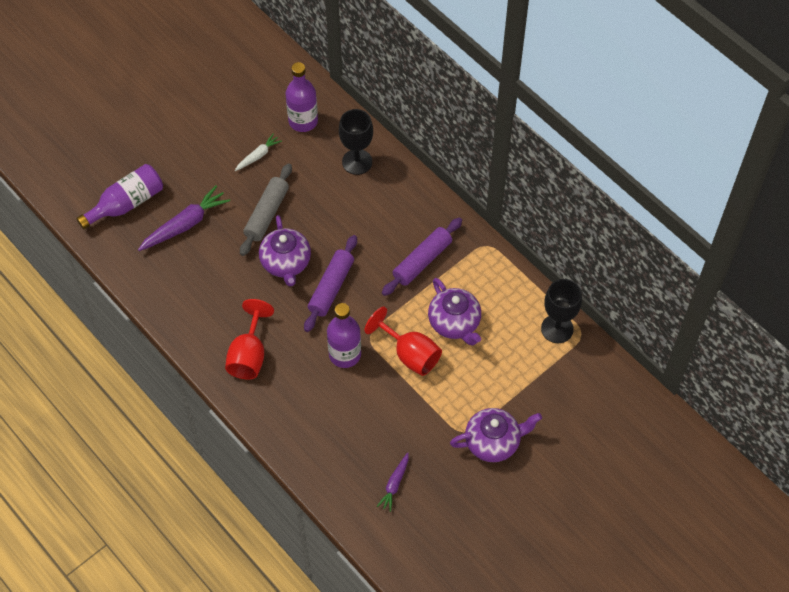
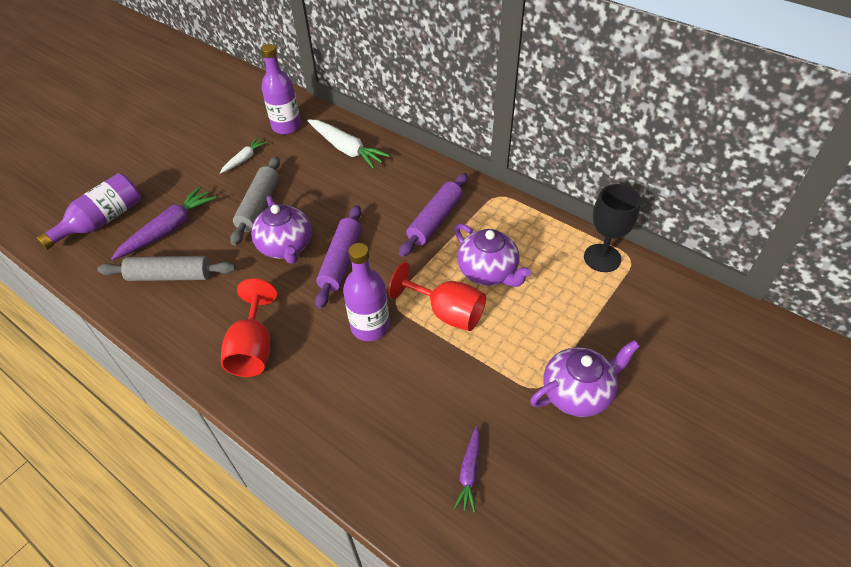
camera: 10 degrees left, 10 degrees down
(185, 274) = (170, 276): none -> grey rolling pin
(357, 162) = (346, 149): black goblet -> white carrot

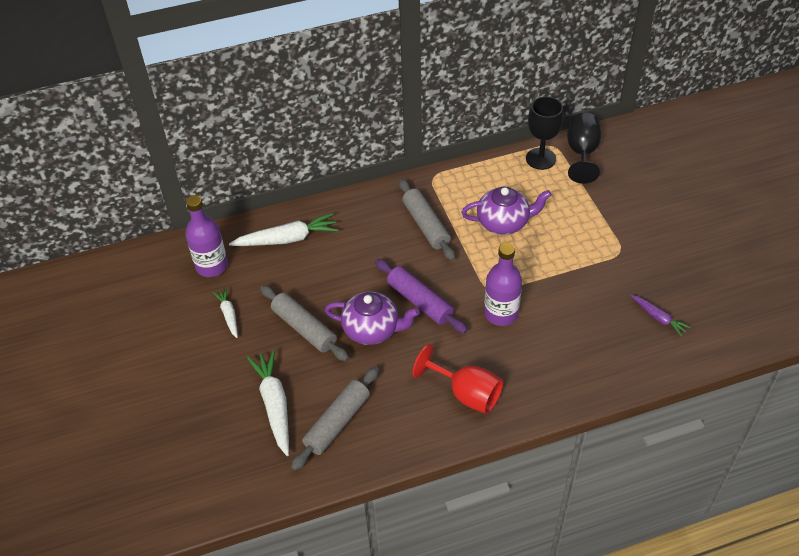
camera: 55 degrees left, 0 degrees up
(102, 221) = (213, 454): purple bottle -> none
(169, 229) = (274, 405): purple carrot -> white carrot
(435, 220) = (426, 225): purple rolling pin -> grey rolling pin
(447, 313) = (523, 264): red goblet -> none
(577, 392) = (638, 234): purple teapot -> none
(646, 286) = (582, 153): none -> black goblet

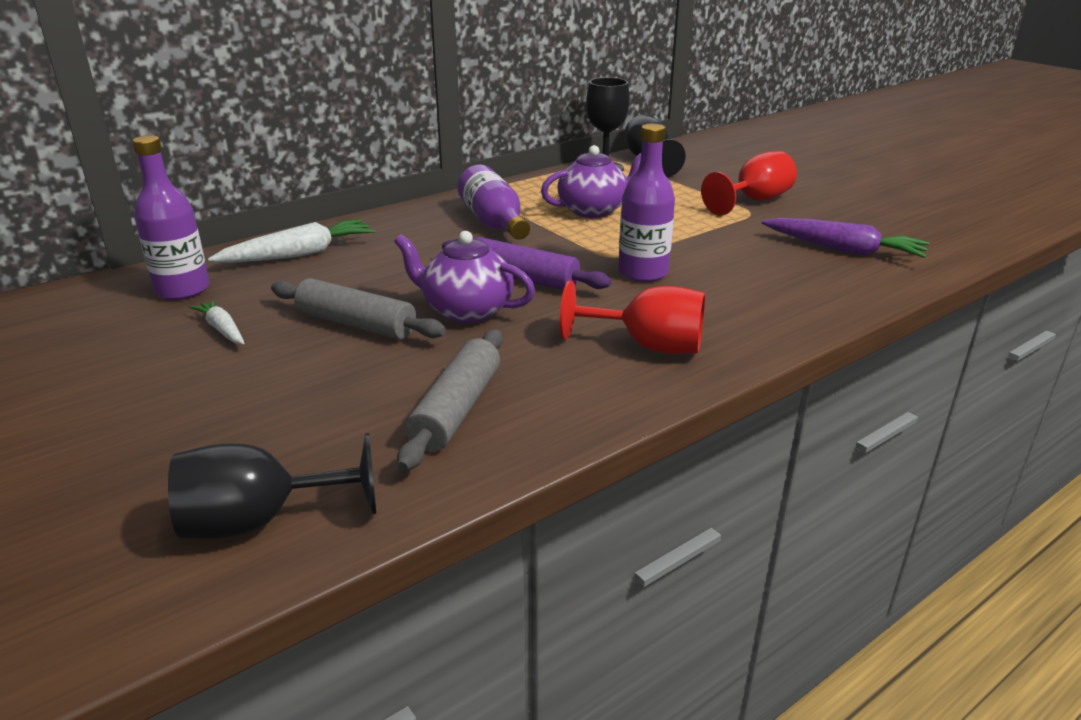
camera: 20 degrees left, 20 degrees down
(224, 479) = (260, 521): none -> black goblet
(274, 405) = (334, 408): white carrot -> none
(372, 329) = (466, 310): purple teapot -> purple teapot turned 150 degrees counterclockwise
(426, 225) = (494, 223): grey rolling pin -> purple bottle
(632, 235) = (754, 201): none -> red goblet
(658, 318) = (843, 250): purple carrot -> purple carrot, size x1.77

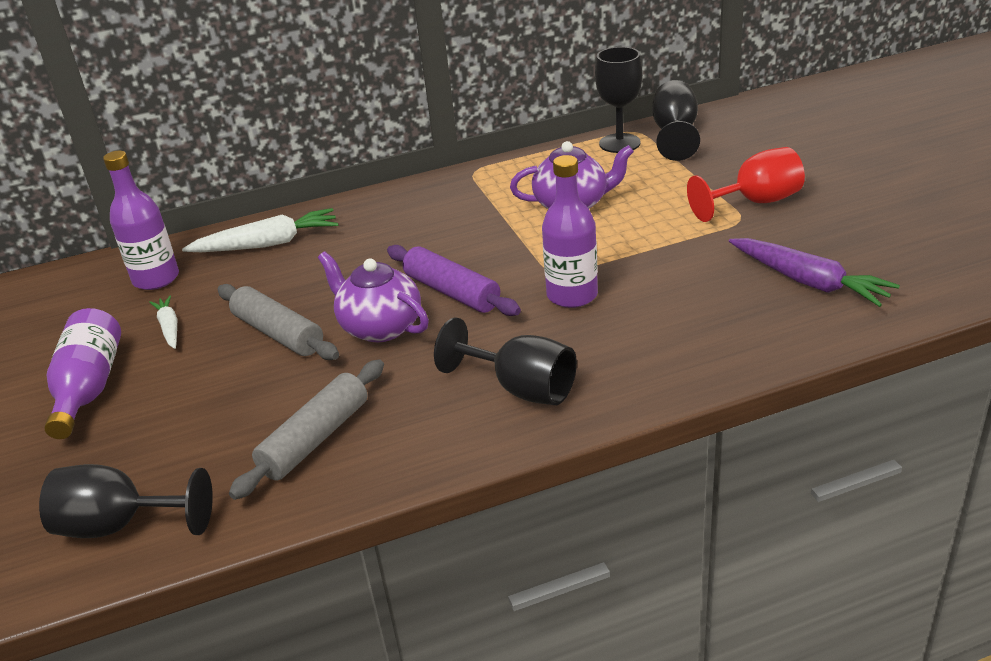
camera: 20 degrees right, 5 degrees up
(494, 223) = (463, 216): purple bottle -> purple bottle (89, 388)
(648, 346) = (521, 389): red goblet -> black goblet

